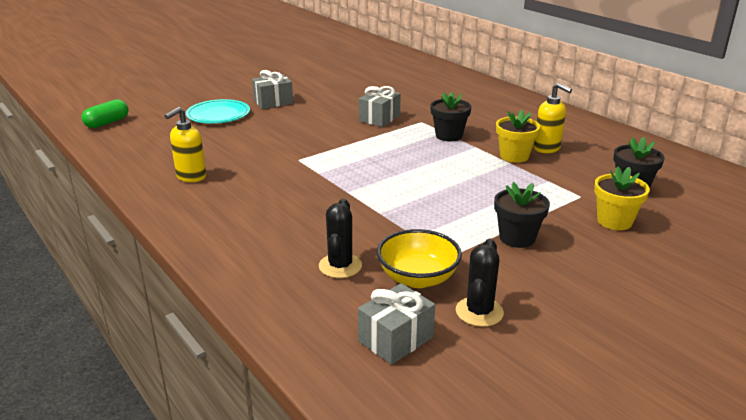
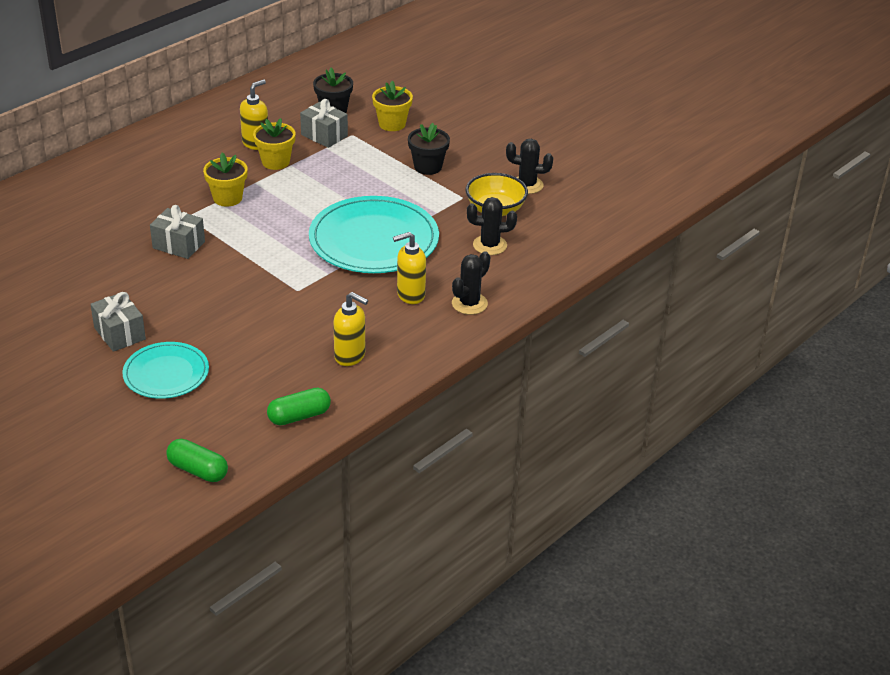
camera: 100 degrees left, 10 degrees up
(132, 155) = (299, 416): none -> green capsule
(234, 242) = (469, 303): none -> black cactus
(265, 210) = (410, 295): none -> yellow soap dispenser
(368, 197) = (374, 240): none -> turquoise plate
(396, 339) = (566, 216): grey gift -> grey gift (324, 135)
(449, 136) = (227, 198): black flower pot -> yellow flower pot

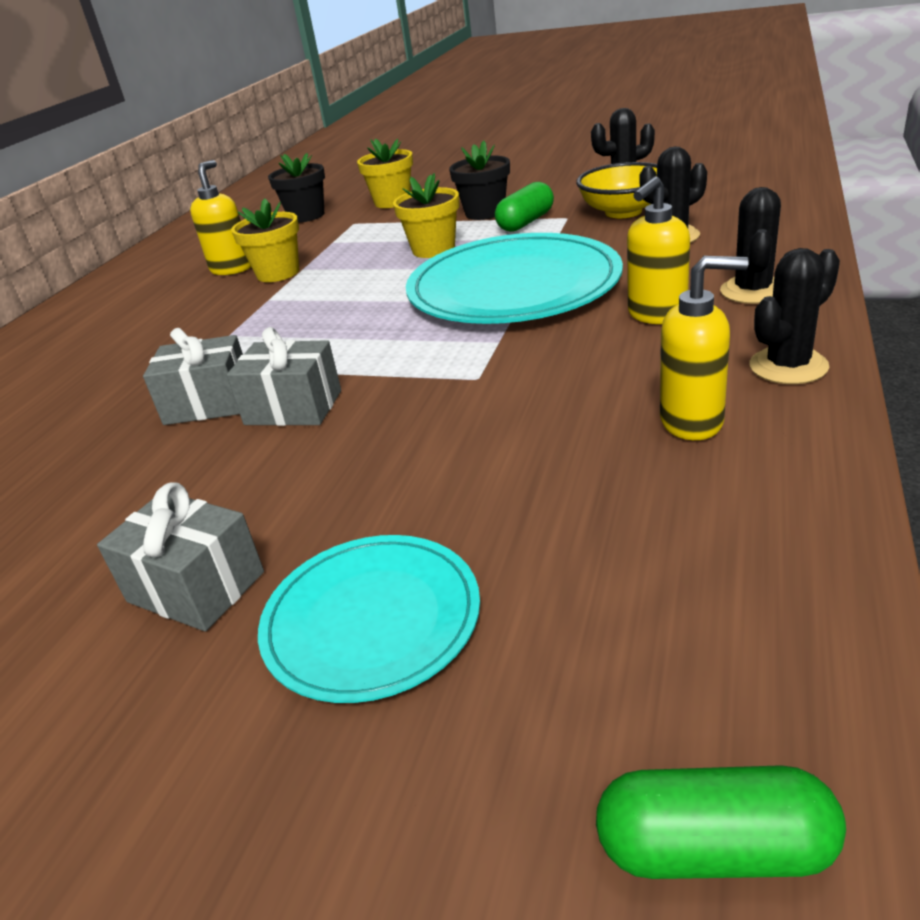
camera: 20 degrees left, 5 degrees down
(227, 198) = (242, 326): yellow flower pot -> yellow flower pot (433, 249)
(299, 416) = (758, 565): green capsule -> green capsule (526, 222)
(324, 135) = (318, 234): grey gift -> grey gift (293, 407)
(420, 351) = (788, 366): none -> black cactus

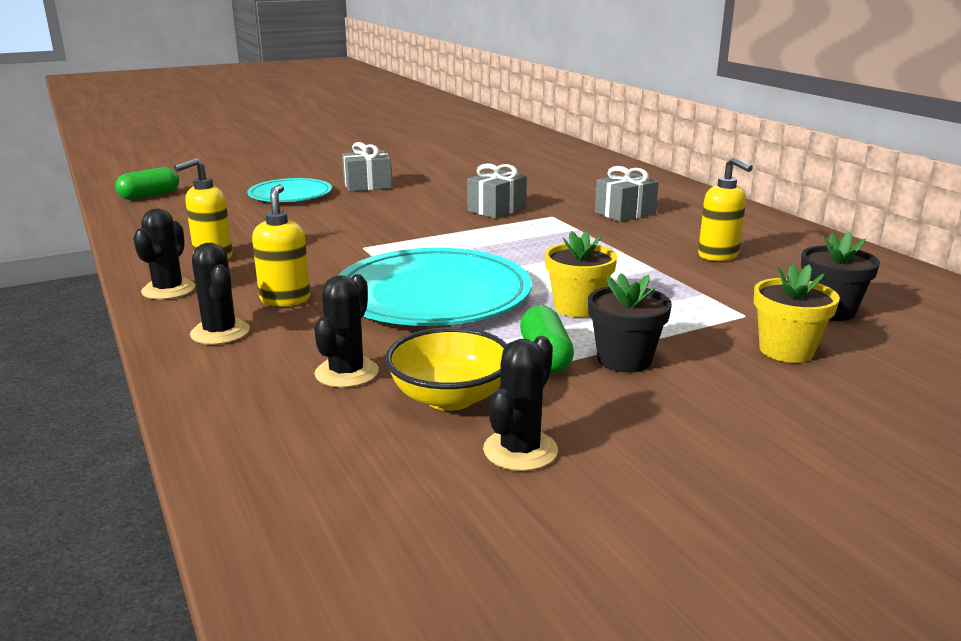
camera: 130 degrees right, 10 degrees down
(278, 273) = (665, 261): yellow flower pot -> none
(293, 407) = (445, 218): grey gift -> grey gift (625, 213)

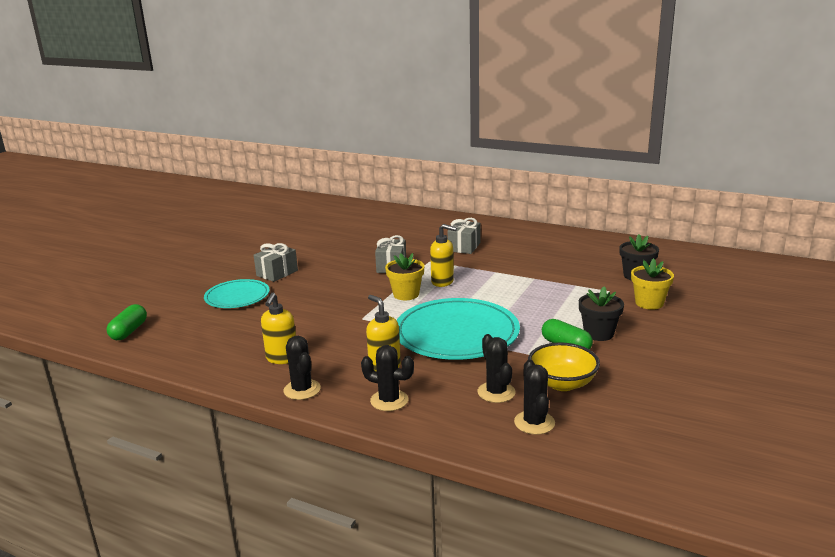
camera: 35 degrees left, 0 degrees up
(520, 450) = (628, 393): black cactus -> black cactus (534, 423)
(578, 307) = (536, 314): yellow flower pot -> yellow flower pot (406, 294)
(718, 256) = (549, 260): yellow soap dispenser -> yellow soap dispenser (443, 282)

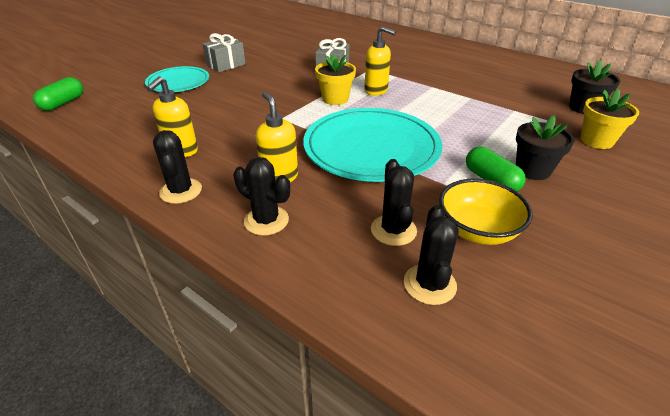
camera: 10 degrees right, 15 degrees up
(464, 247) = (408, 59): grey gift -> none

